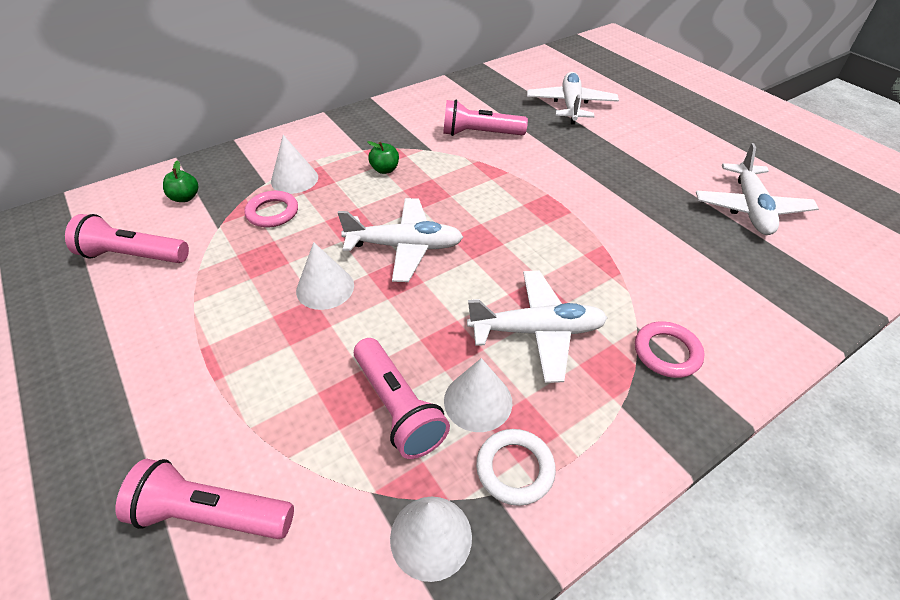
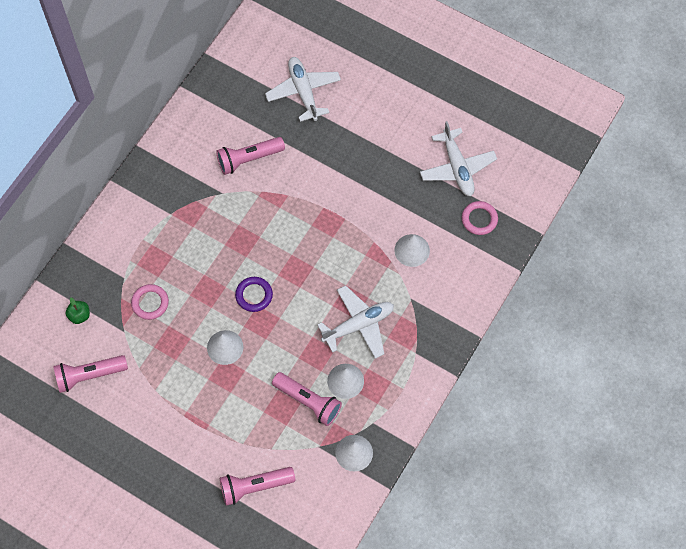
camera: 25 degrees left, 20 degrees up
(294, 179) = (142, 266): white cone -> white cone (412, 250)
(385, 169) = (200, 229): green apple -> none
(405, 246) = (254, 295): white plane -> purple ring
(515, 469) = (377, 407): white ring -> none
(667, 352) = (430, 309): pink ring -> pink ring (479, 219)

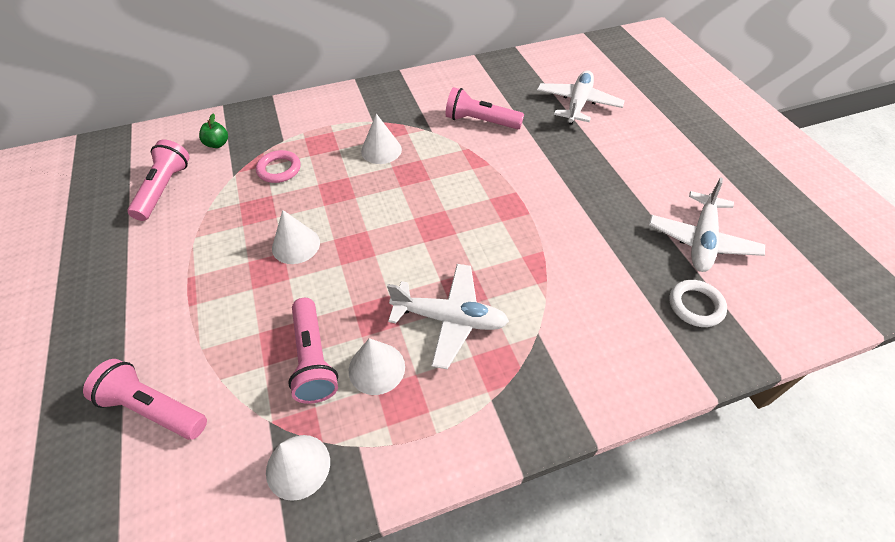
camera: 40 degrees right, 15 degrees down
(89, 375) = (164, 189): pink flashlight -> pink flashlight turned 75 degrees clockwise
(254, 295) = (372, 220): purple ring -> none
(412, 250) = (581, 285): white cone -> white cone (381, 150)
(479, 219) = (695, 305): pink ring -> white ring

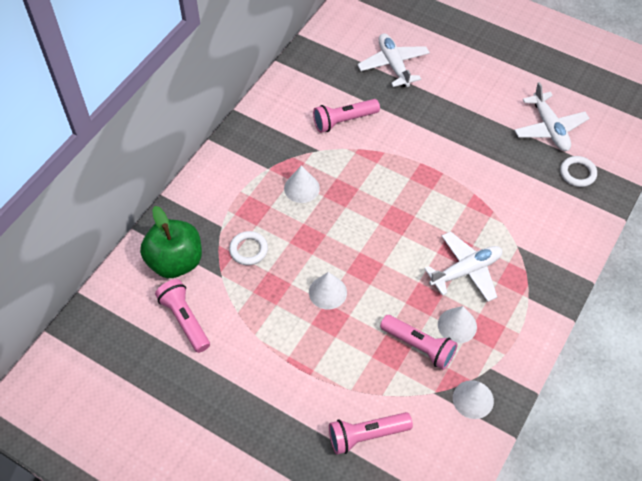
camera: 40 degrees left, 5 degrees up
(217, 144) = (175, 261): green apple -> green apple, size x2.41
(279, 169) = (248, 250): pink ring -> white ring

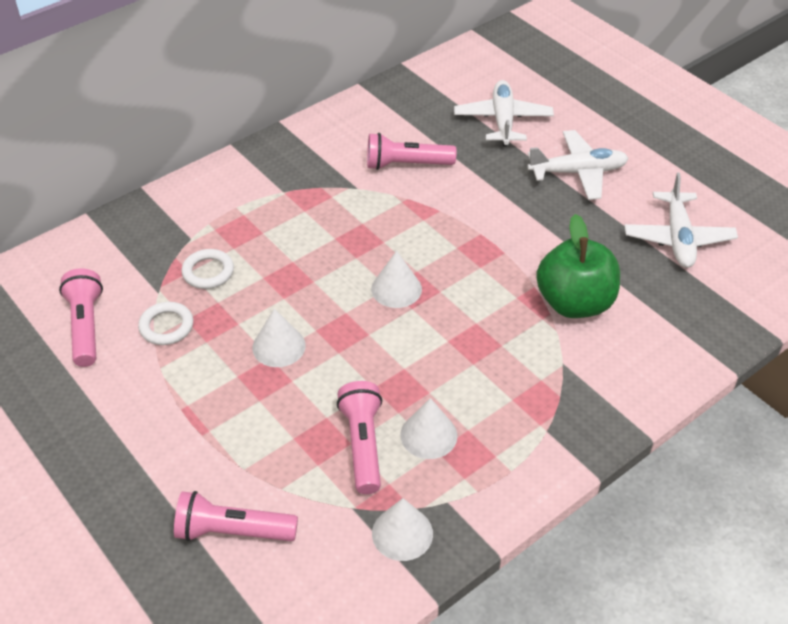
camera: 20 degrees right, 10 degrees down
(175, 261) = (114, 261): green apple -> green apple (574, 303)
(301, 188) = (312, 223): white cone -> white cone (396, 289)
(419, 346) = (363, 445): pink flashlight -> pink flashlight turned 150 degrees counterclockwise
(466, 271) = (475, 373): white plane -> white plane (578, 172)
(577, 173) = (693, 300): white ring -> white ring (166, 326)

